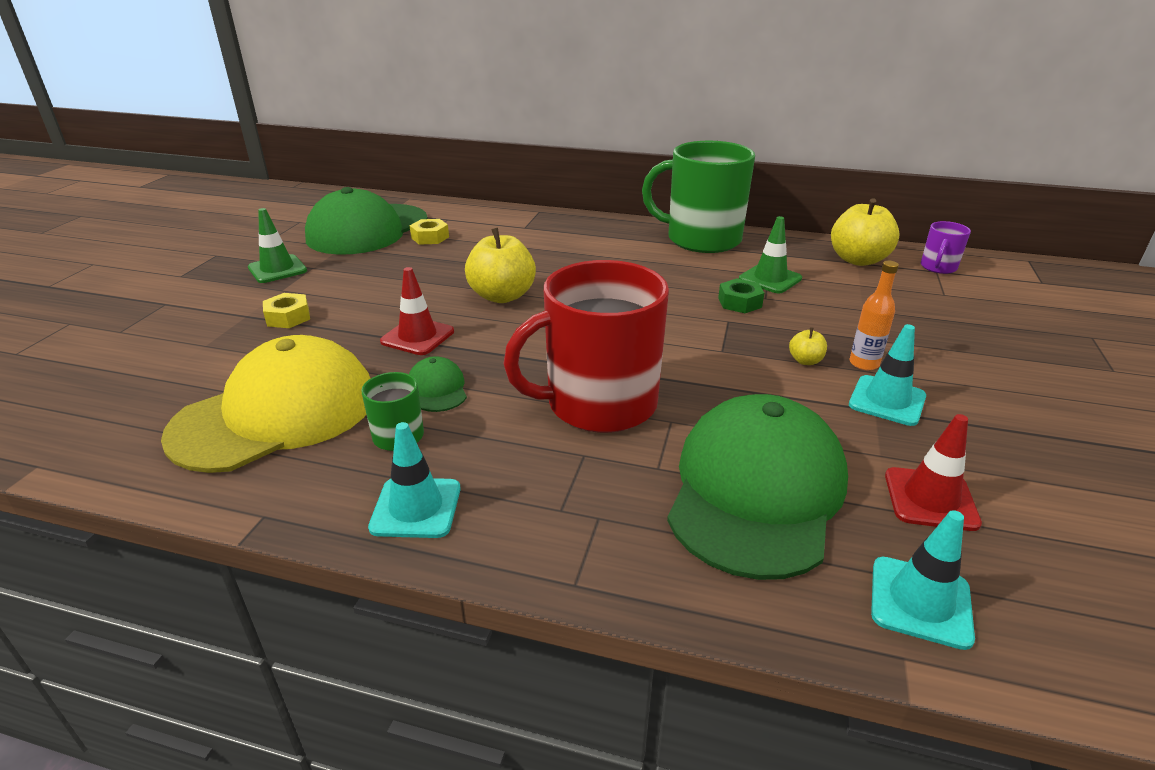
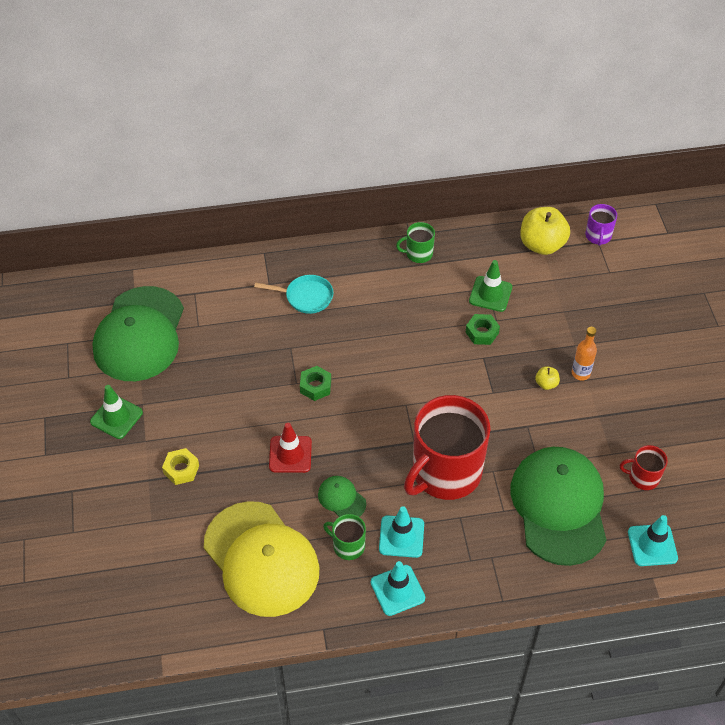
camera: 25 degrees left, 20 degrees up
(276, 414) = (261, 559): yellow cap -> yellow cap turned 120 degrees clockwise
(430, 237) = (202, 327): yellow nut -> none
(502, 296) = (315, 386): yellow apple -> green nut
(553, 241) = (306, 297): none -> turquoise pan
(701, 239) = (418, 254): green mug -> green mug, size x0.44
(887, 401) = (603, 405): turquoise traffic cone -> turquoise traffic cone (401, 536)
(930, 499) = (642, 477): red traffic cone -> red mug

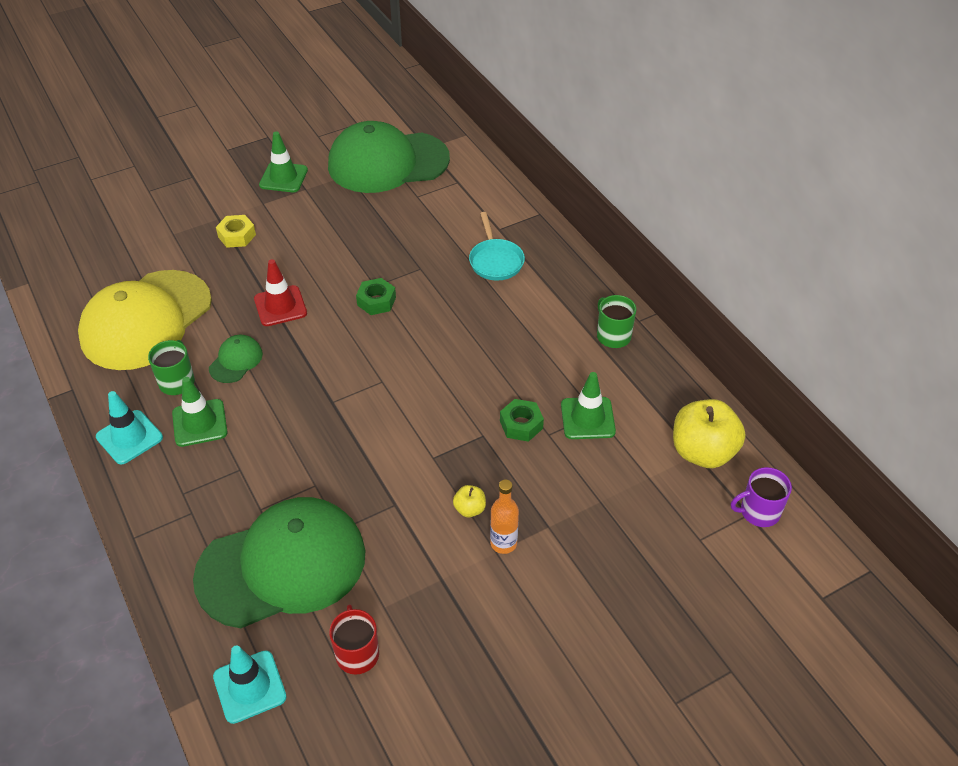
camera: 70 degrees right, 5 degrees down
(401, 536) = (200, 423): turquoise traffic cone -> green traffic cone
(445, 473) = (297, 440): red mug -> none

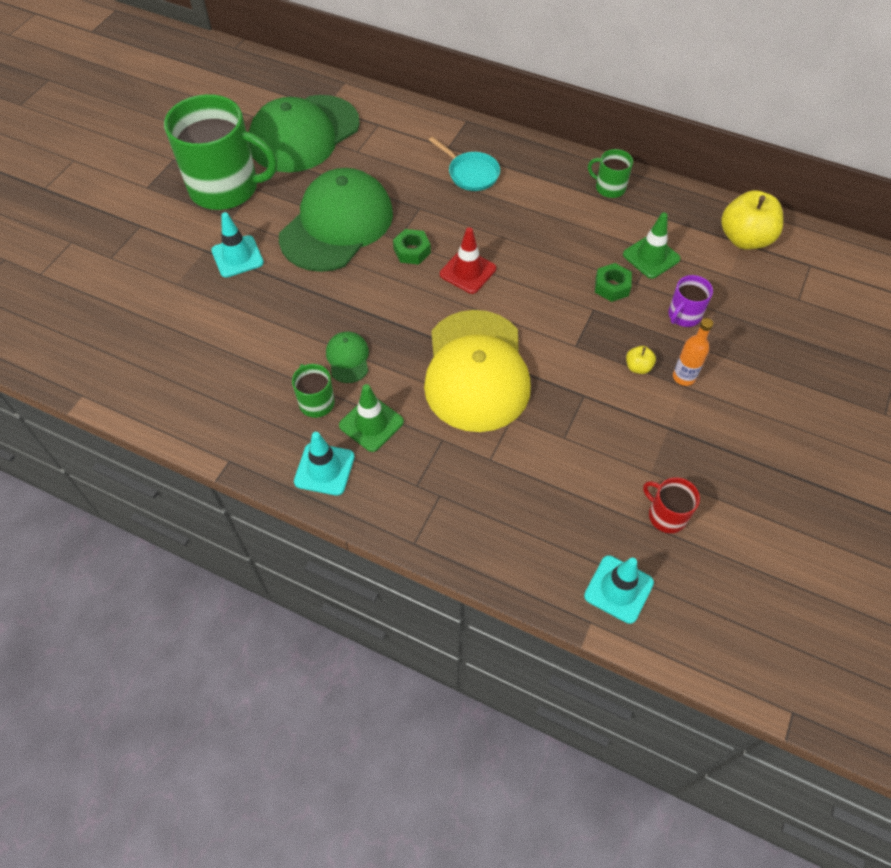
camera: 35 degrees left, 10 degrees up
(146, 320) = (233, 368): yellow cap -> yellow cap (476, 371)
(237, 236) = (237, 256): yellow nut -> turquoise traffic cone
(280, 306) = (338, 295): red traffic cone -> red traffic cone (467, 271)
(282, 565) = (550, 489): green cap -> green cap (337, 225)
(283, 177) = (226, 188): green traffic cone -> green mug
(758, 512) = (814, 260): purple mug -> purple mug (683, 315)

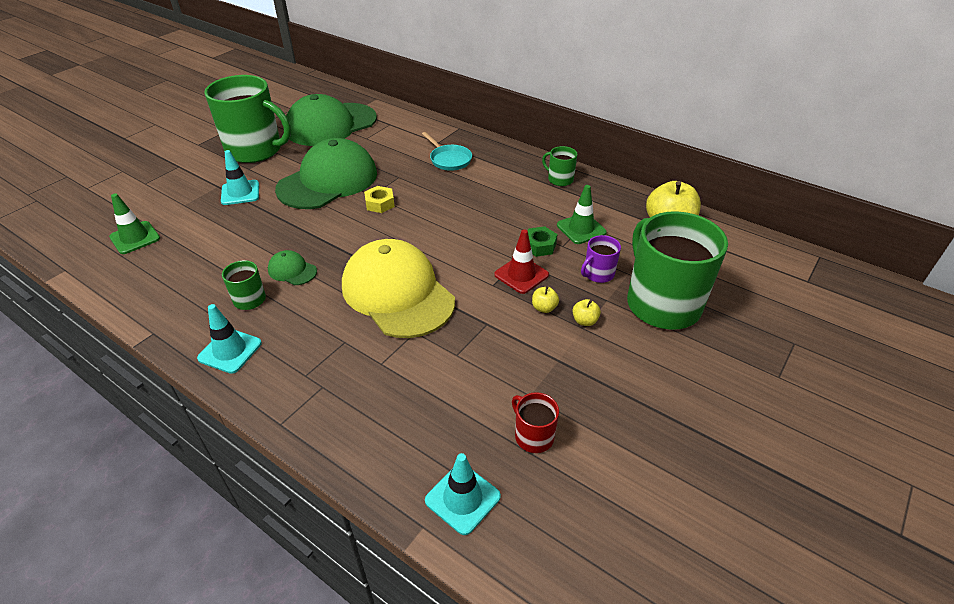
camera: 10 degrees right, 15 degrees down
(348, 358) = (292, 270): green cap -> green cap turned 60 degrees counterclockwise
(371, 424) = (288, 321): green traffic cone -> green traffic cone (135, 238)
(412, 251) = (380, 204): green nut -> yellow nut
(467, 271) = (420, 222): red traffic cone -> red traffic cone (521, 275)
(476, 371) = (397, 293): yellow cap -> yellow cap turned 135 degrees clockwise
(684, 377) = (584, 321): orange bottle -> yellow apple
(757, 344) = (661, 303): none -> green mug

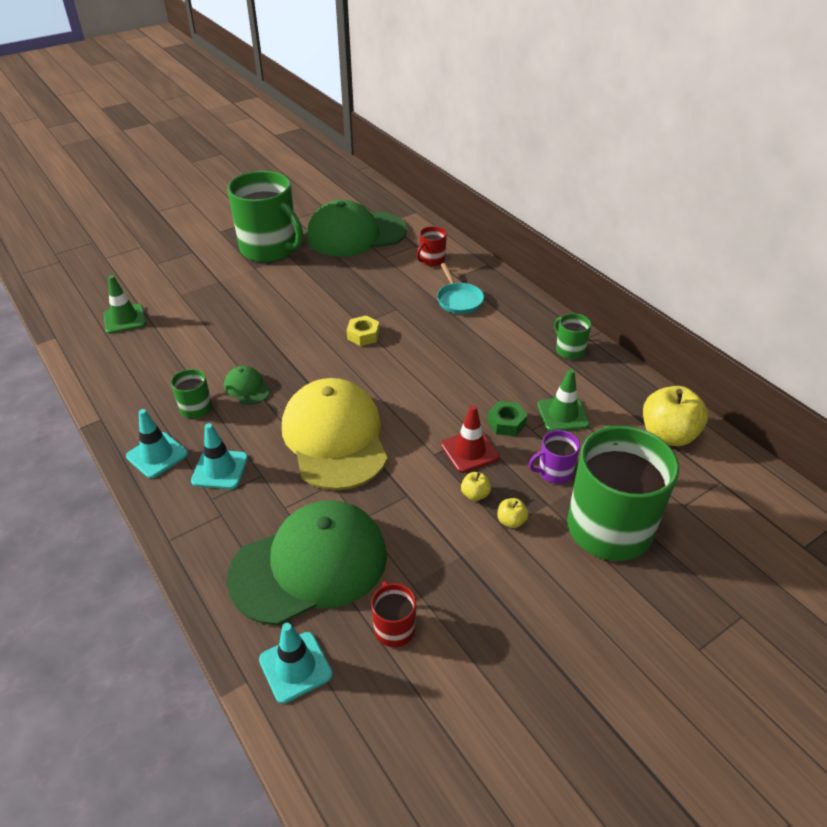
camera: 20 degrees right, 0 degrees up
(240, 193) = (236, 293): turquoise traffic cone -> turquoise traffic cone (220, 469)
(328, 181) = (324, 298): green cap -> green cap (309, 565)
(409, 133) = (431, 260): none -> red mug

